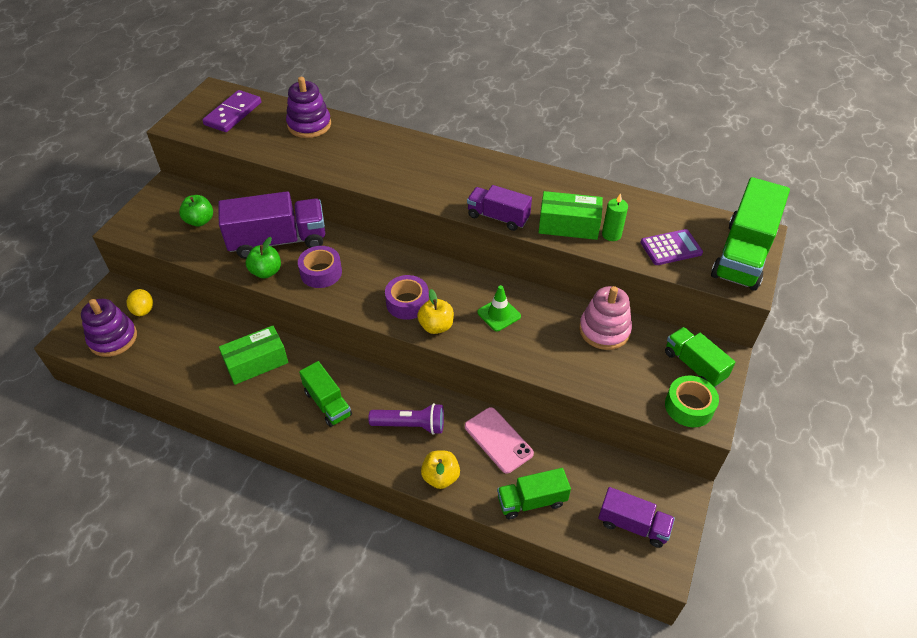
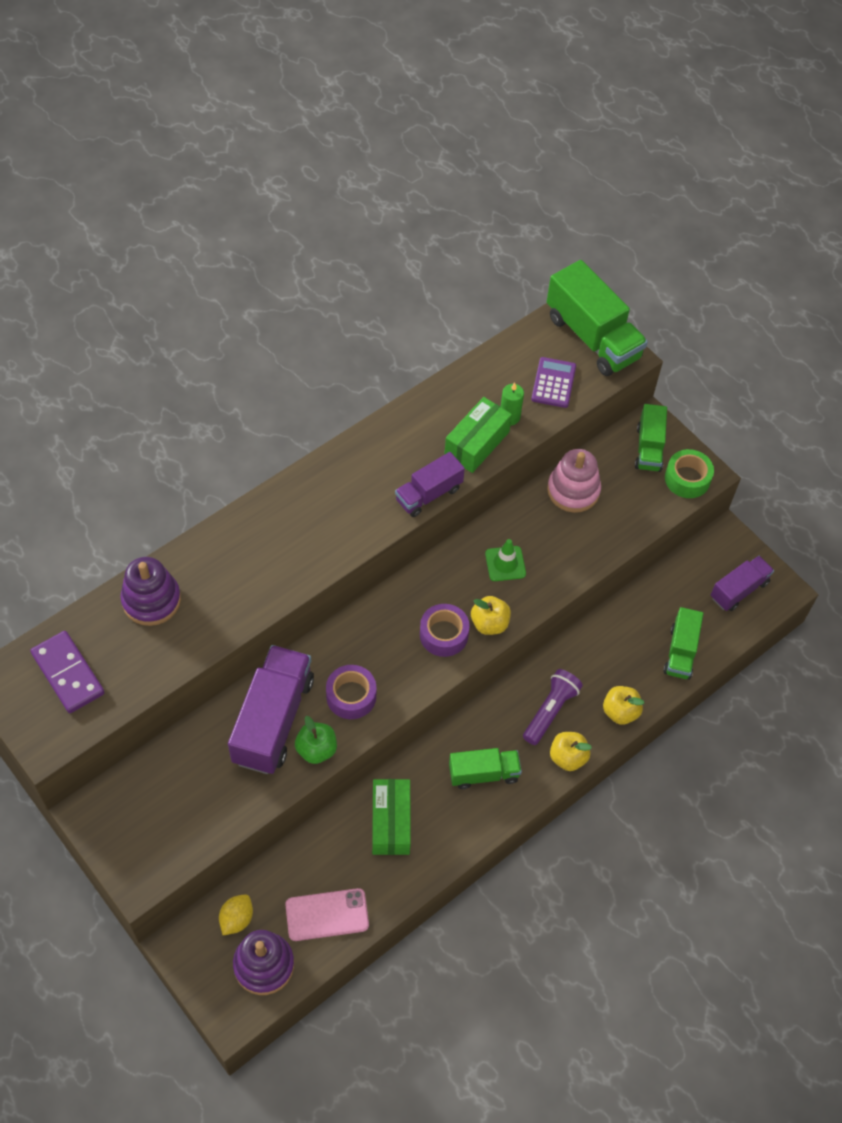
camera: 65 degrees left, 10 degrees up
(143, 310) = (236, 919): yellow lemon -> yellow lemon turned 75 degrees counterclockwise
(200, 221) = (183, 792): green apple -> none
(374, 455) = (568, 757): none -> yellow apple
(498, 440) = (606, 646): pink phone -> pink phone (327, 915)
(694, 365) = (649, 448): green truck -> green truck turned 75 degrees counterclockwise

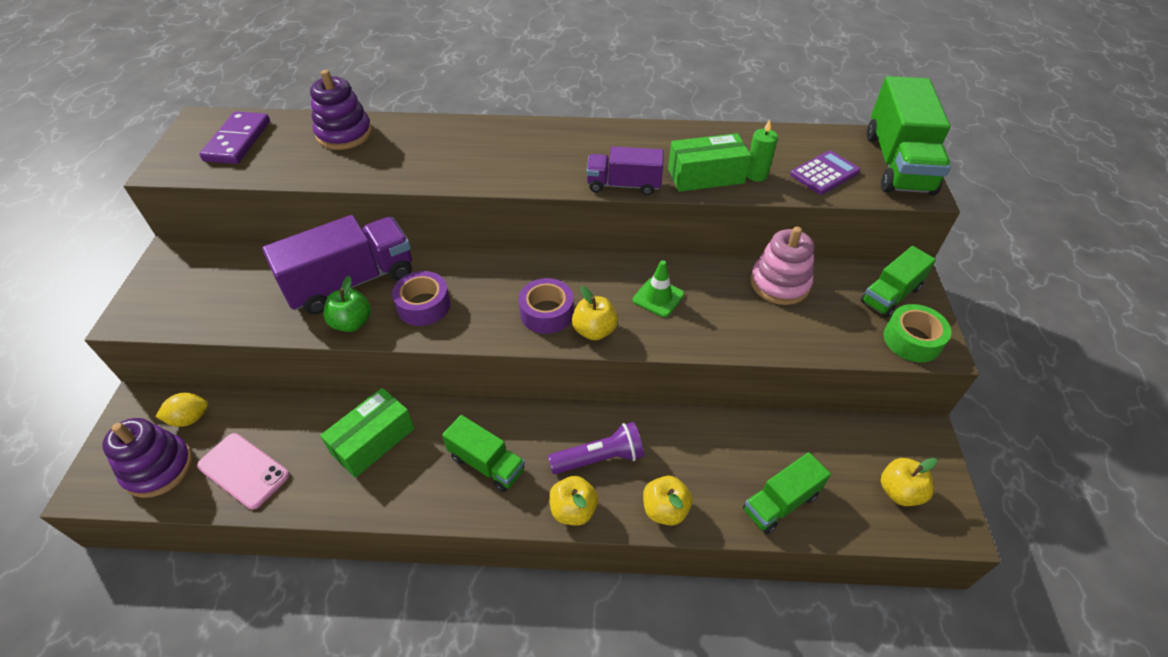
camera: 45 degrees right, 10 degrees down
(739, 590) = (899, 491): purple truck -> yellow apple

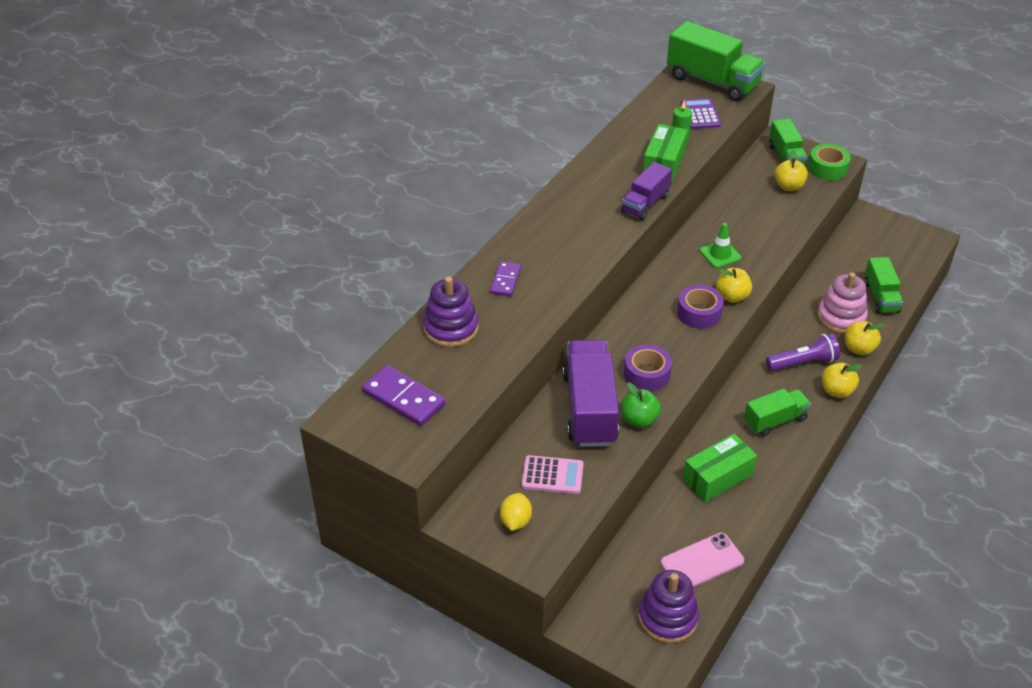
camera: 60 degrees left, 5 degrees down
(190, 418) = (623, 589): yellow lemon -> yellow lemon (515, 521)
(247, 289) = (552, 475): none -> pink calculator
(373, 441) = (717, 477): green box -> green box turned 75 degrees clockwise
(431, 141) = (505, 280): none -> purple domino
(599, 458) = (803, 363): purple flashlight -> purple flashlight turned 60 degrees clockwise
(779, 283) = (744, 196): pink stacking toy -> pink stacking toy (841, 317)
(899, 491) = (899, 246): yellow apple -> yellow apple (788, 186)

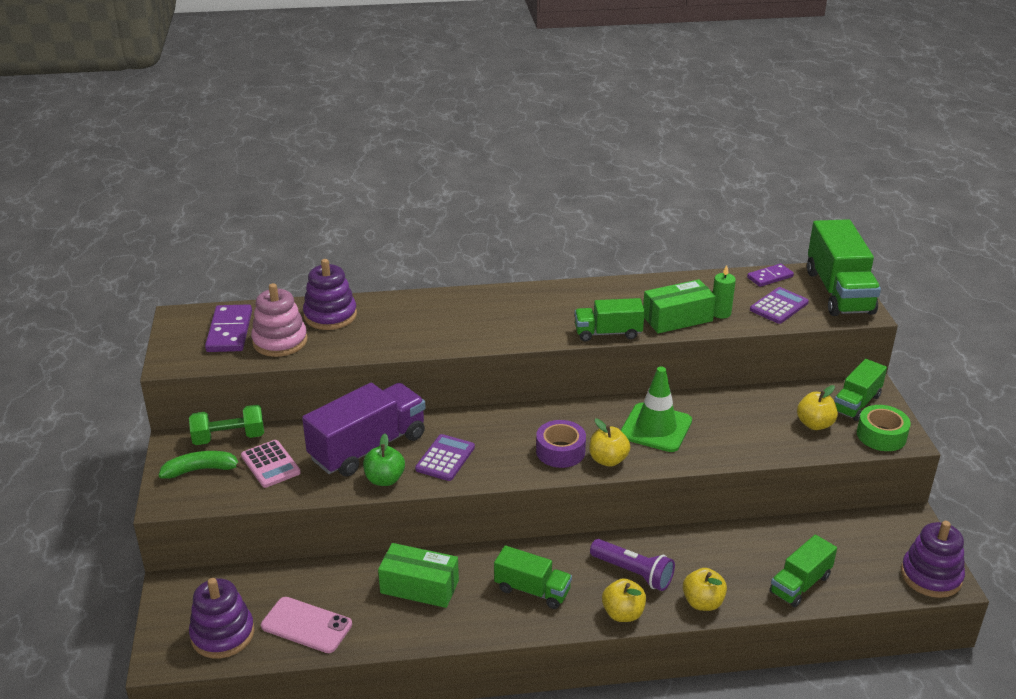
camera: 50 degrees right, 10 degrees down
(488, 484) = (229, 438): none -> green dumbbell
(505, 280) = (416, 313): purple domino -> purple domino (770, 277)
(515, 521) = (202, 470): yellow lemon -> green banana
(645, 204) = (608, 333): purple truck -> green truck
(647, 374) = (445, 458): purple tape -> purple calculator
(720, 254) = (656, 428): green traffic cone -> green traffic cone, size x1.62
(841, 317) = (731, 570): pink stacking toy -> pink stacking toy (280, 341)
(921, 241) = (931, 576): none -> purple stacking toy

